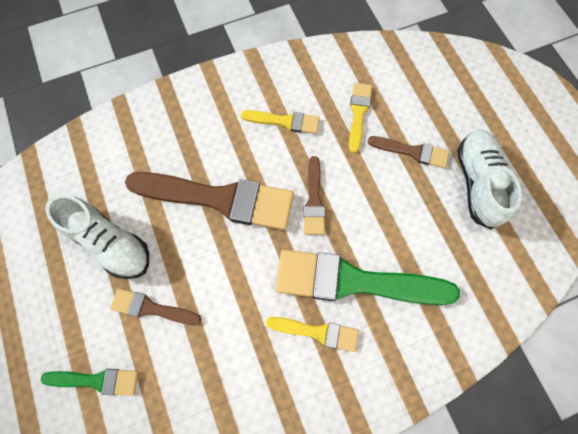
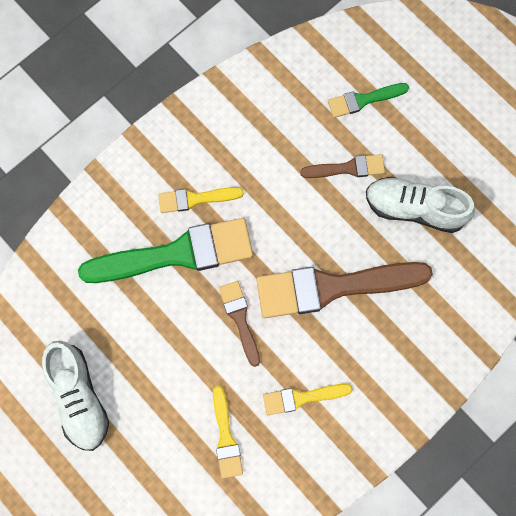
camera: 160 degrees right, 5 degrees up
(412, 152) = (155, 410): brown brush -> none

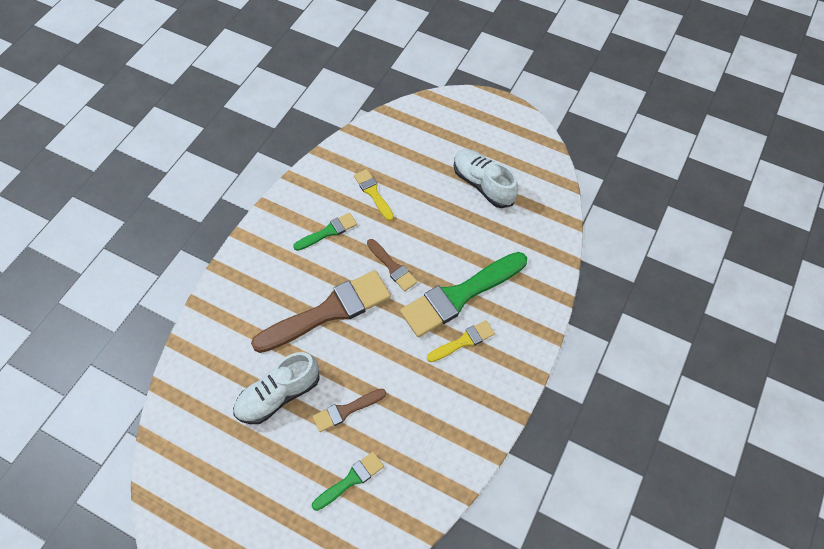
camera: 160 degrees right, 15 degrees down
(302, 398) = (328, 231): yellow brush -> green brush
(414, 208) = (278, 395): white shoe -> white shoe turned 150 degrees clockwise

